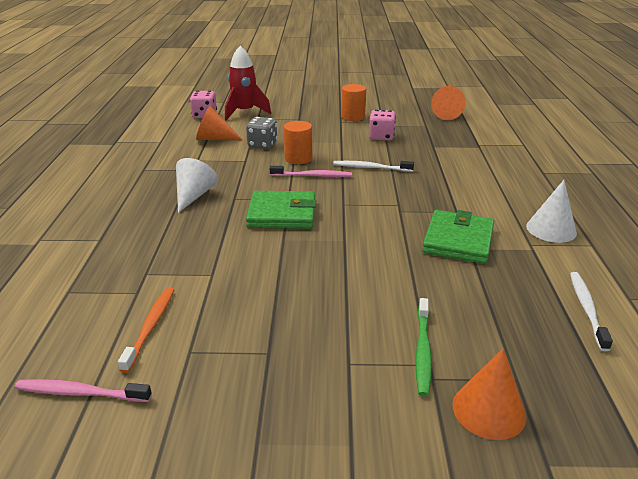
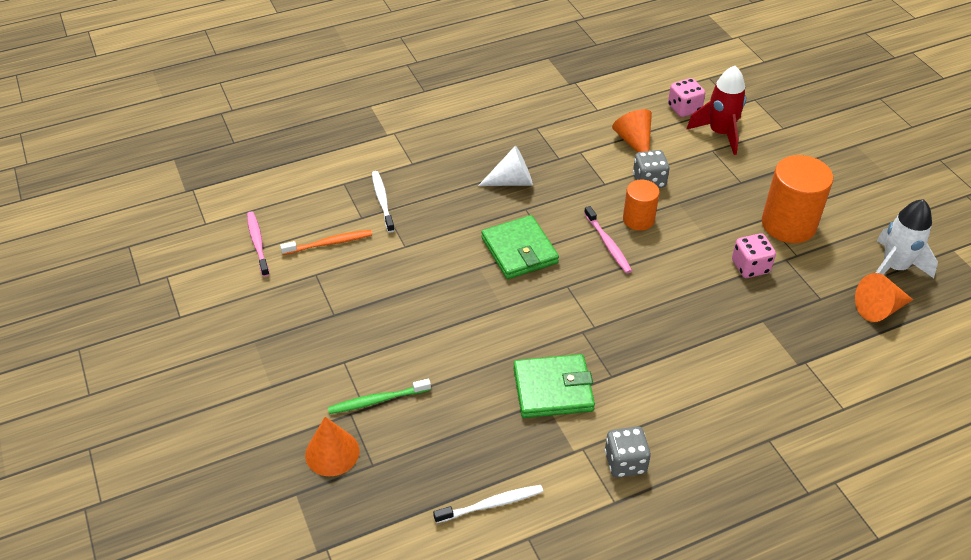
camera: 65 degrees right, 15 degrees up
(353, 117) = (788, 224): orange cylinder -> orange cylinder, size x1.70
(370, 168) = (660, 282): white toothbrush -> white toothbrush (382, 201)
(414, 102) = (894, 267): none -> white rocket
(551, 229) = (625, 462): white cone -> grey dice

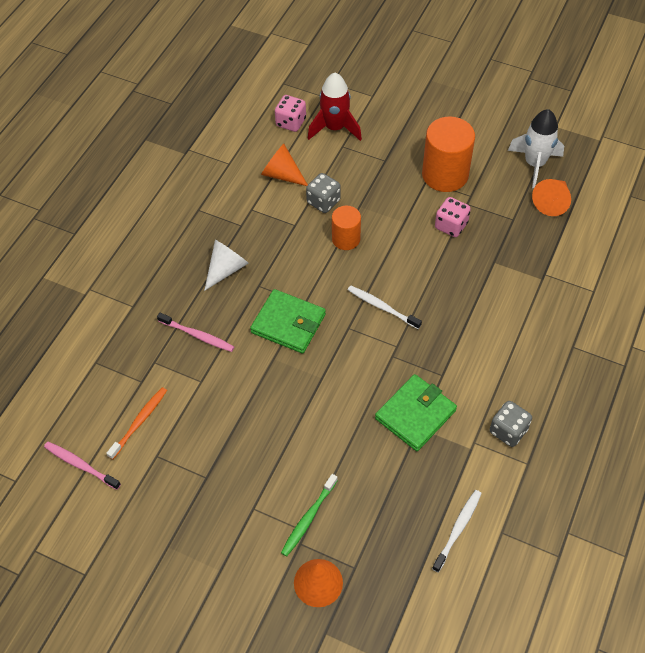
camera: 40 degrees left, 10 degrees up
(382, 201) = (143, 355): white toothbrush -> white toothbrush (381, 307)
(608, 244) = (344, 274): pink toothbrush -> pink toothbrush (198, 335)

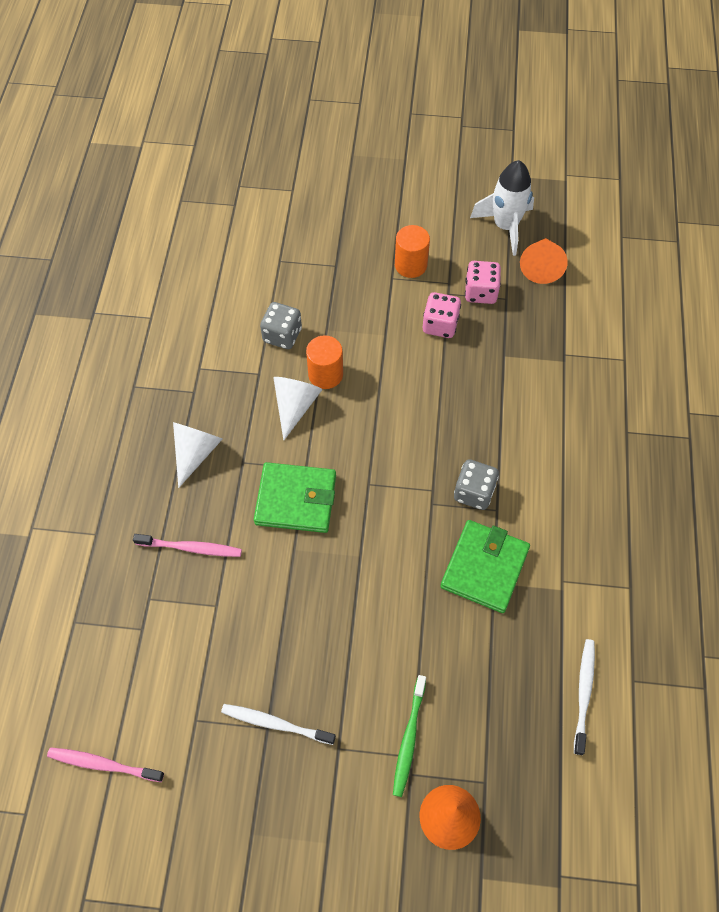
camera: 20 degrees left, 5 degrees up
(139, 421) = (158, 682): orange toothbrush -> none
(282, 174) = (220, 314): orange cone -> none
(291, 122) = (207, 247): pink dice -> pink dice (480, 292)
(313, 256) = (295, 406): none -> white cone
(335, 128) = (262, 241): red rocket -> none
(381, 307) = (397, 447): white toothbrush -> white toothbrush (275, 723)
(445, 174) = (410, 265): orange cylinder -> orange cylinder, size x0.59
(508, 431) = (594, 555): grey dice -> grey dice (474, 492)

